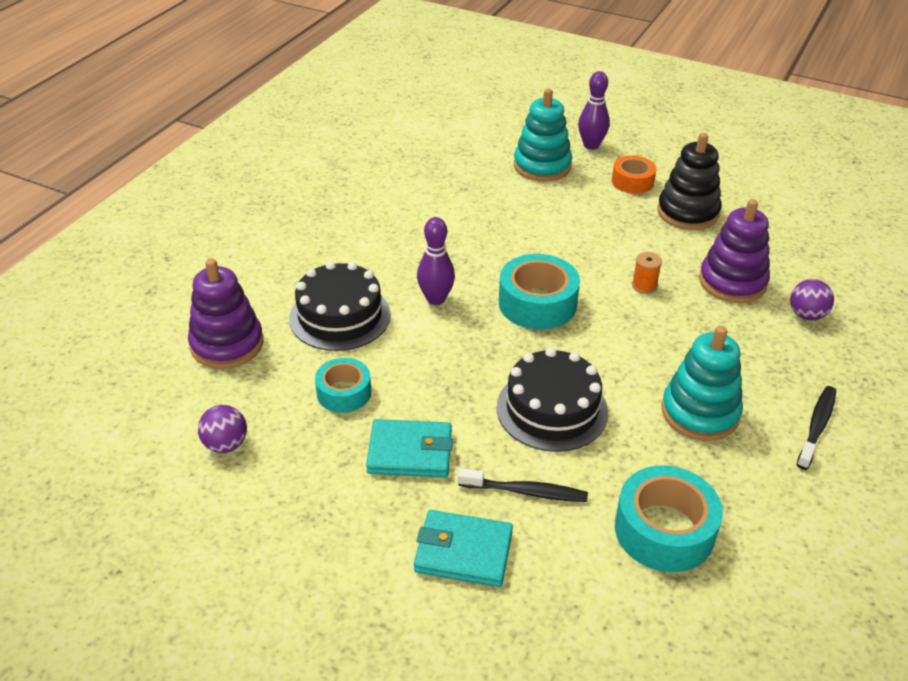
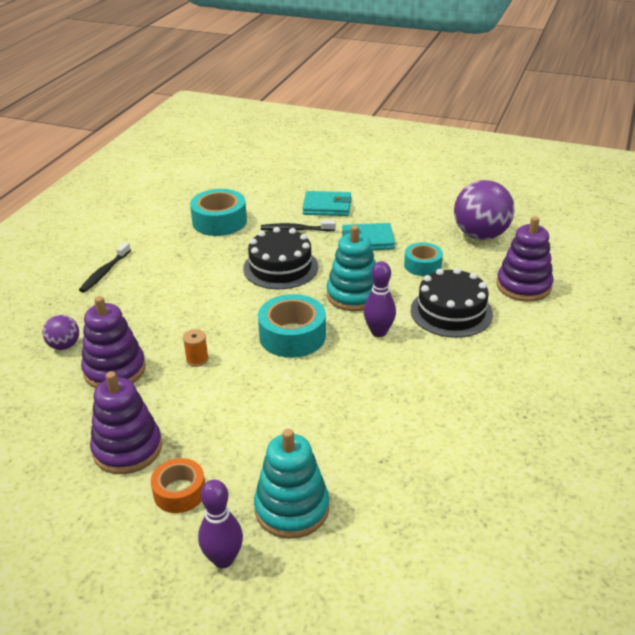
camera: 175 degrees right, 5 degrees down
(226, 445) = (480, 235): purple ball -> purple ball, size x2.00
(687, 213) = (127, 449): black stacking toy -> purple stacking toy
(700, 412) = (180, 273): turquoise stacking toy -> turquoise stacking toy (353, 295)

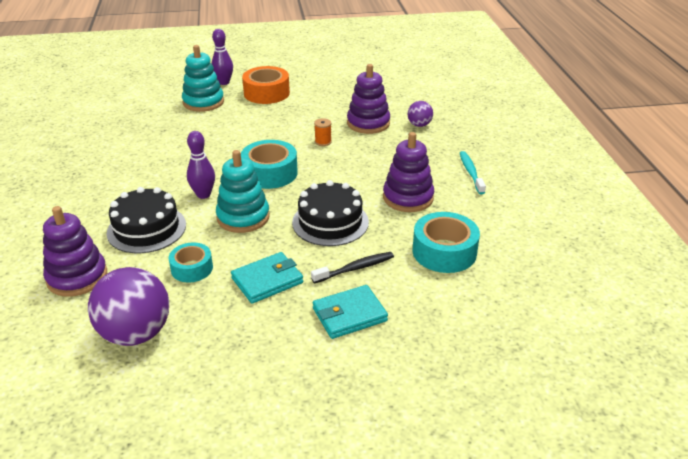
camera: 150 degrees right, 0 degrees up
(104, 272) = (471, 172): black toothbrush -> turquoise toothbrush
(127, 449) = (313, 98): purple stacking toy -> purple stacking toy (408, 198)
(179, 492) = (266, 93): orange tape -> orange tape, size x1.59

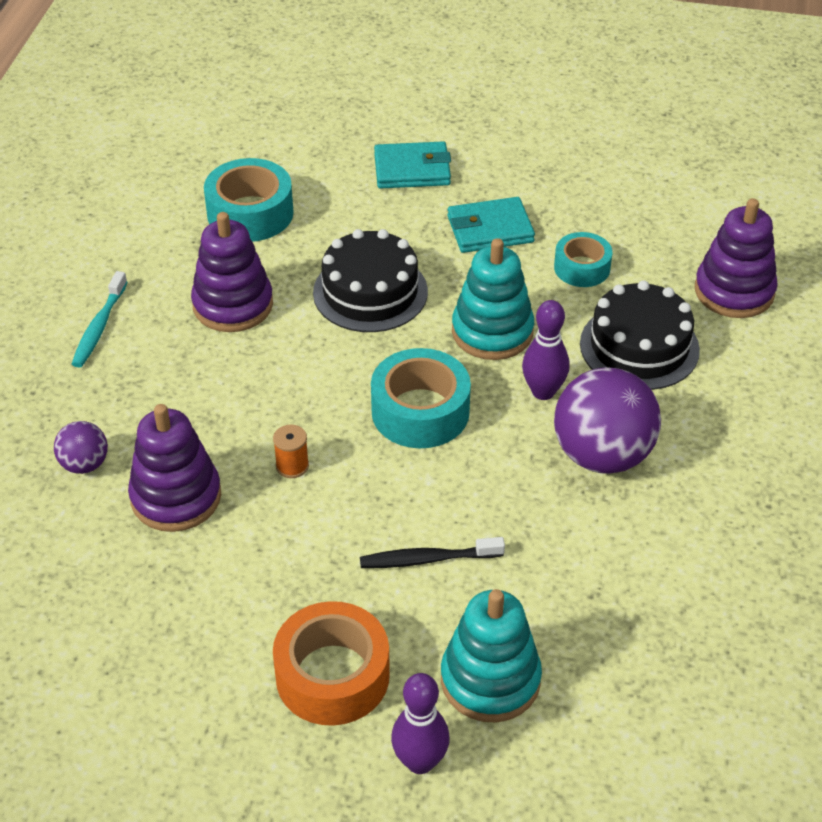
camera: 160 degrees left, 10 degrees up
(136, 333) = (657, 204): purple ball -> purple ball (602, 455)
(355, 268) = (374, 219): black toothbrush -> black toothbrush (427, 559)

